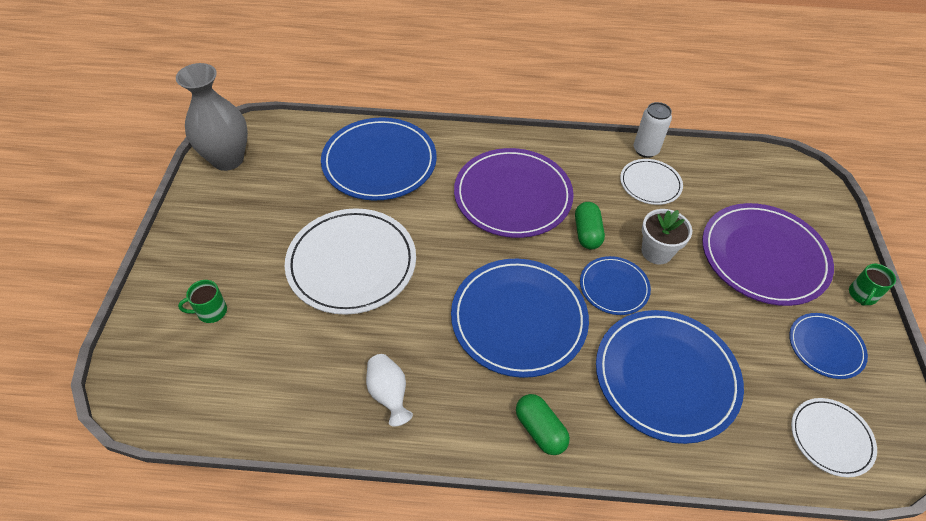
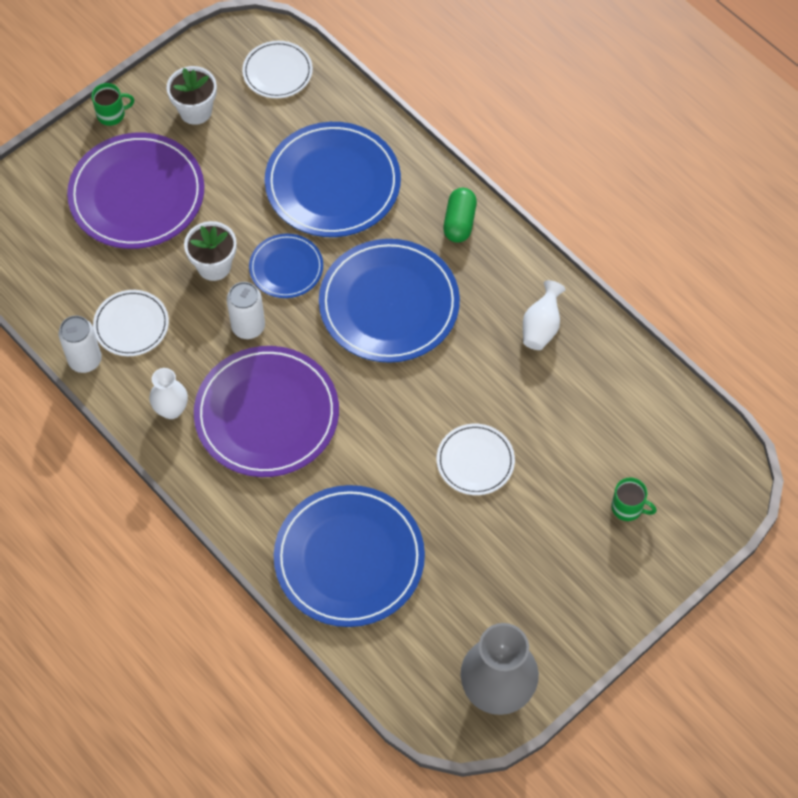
camera: 135 degrees left, 10 degrees up
(352, 263) = (475, 461): white plate -> white plate, size x0.53
(567, 160) = (171, 409): none -> white vase
(587, 233) = (248, 327): green capsule -> white can
(825, 347) = (195, 111): blue plate -> white flower pot

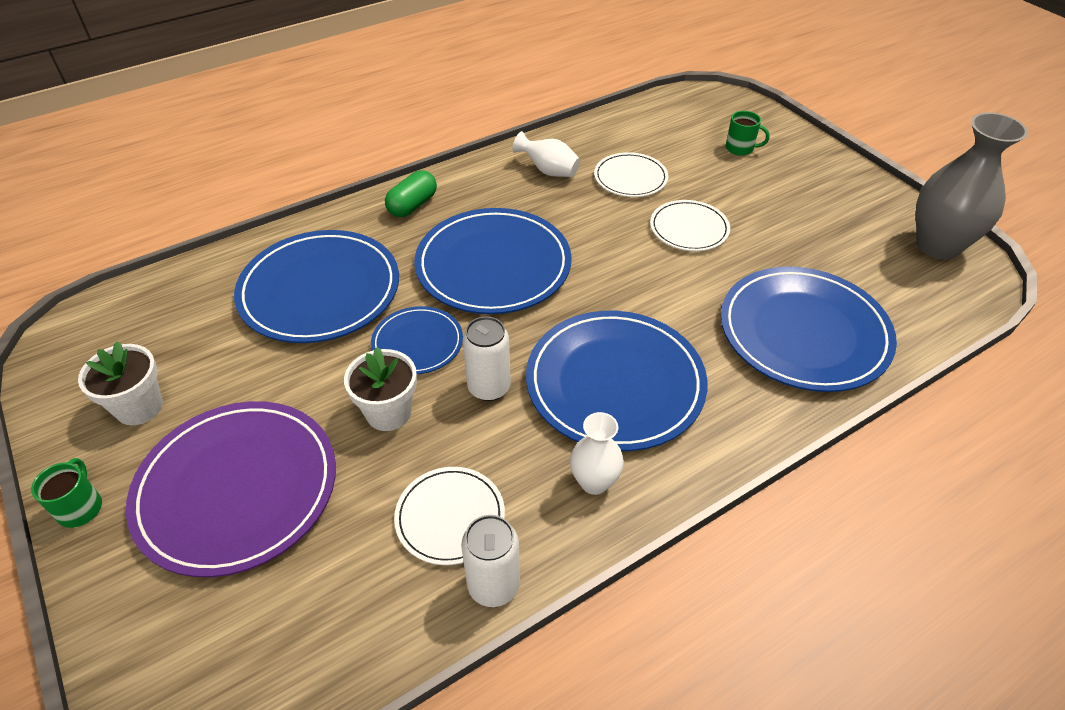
camera: 80 degrees left, 15 degrees down
(267, 414) = (615, 383): purple plate -> blue plate
(277, 72) = (135, 320): white plate -> white plate (630, 178)
(459, 222) = (412, 205): green capsule -> green capsule turned 75 degrees counterclockwise
(628, 508) = (740, 148): green mug -> green mug turned 75 degrees clockwise

